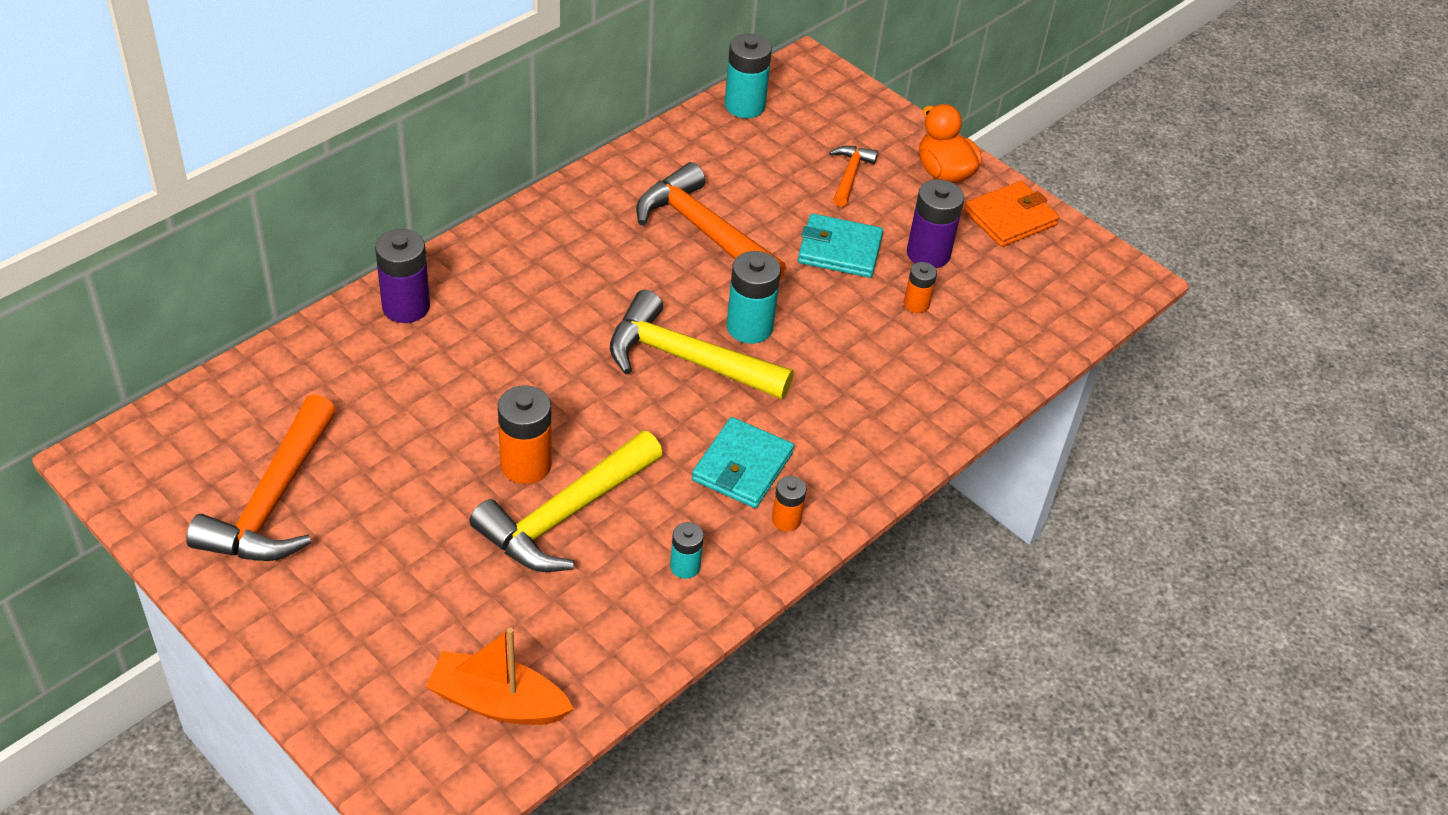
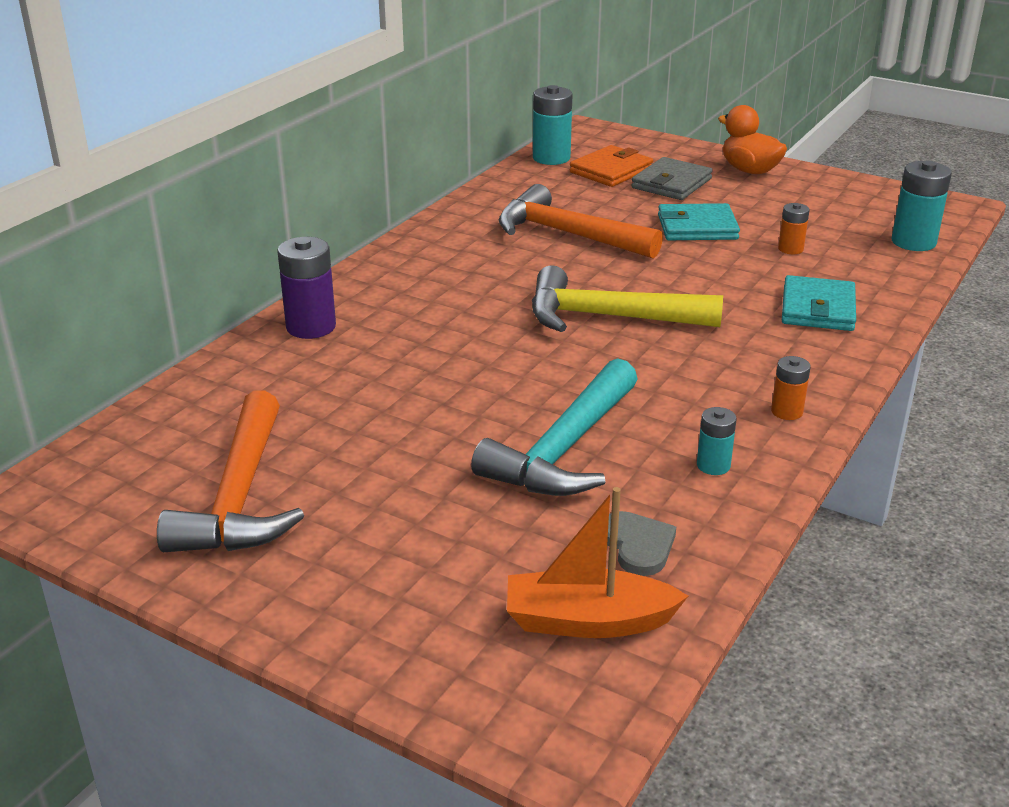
camera: 10 degrees left, 15 degrees down
(526, 465) = (499, 418): orange battery -> none
(565, 516) = (564, 450): yellow hammer -> turquoise hammer
(575, 637) = (637, 545): none -> grey heart
(742, 466) = (716, 381): turquoise wallet -> turquoise wallet (818, 309)
(749, 327) = (653, 287): turquoise battery -> turquoise battery (913, 242)
(850, 175) = (671, 183): orange hammer -> grey wallet
(928, 254) = (775, 218): purple battery -> none
(1010, 218) = (826, 187): orange wallet -> orange wallet (611, 170)

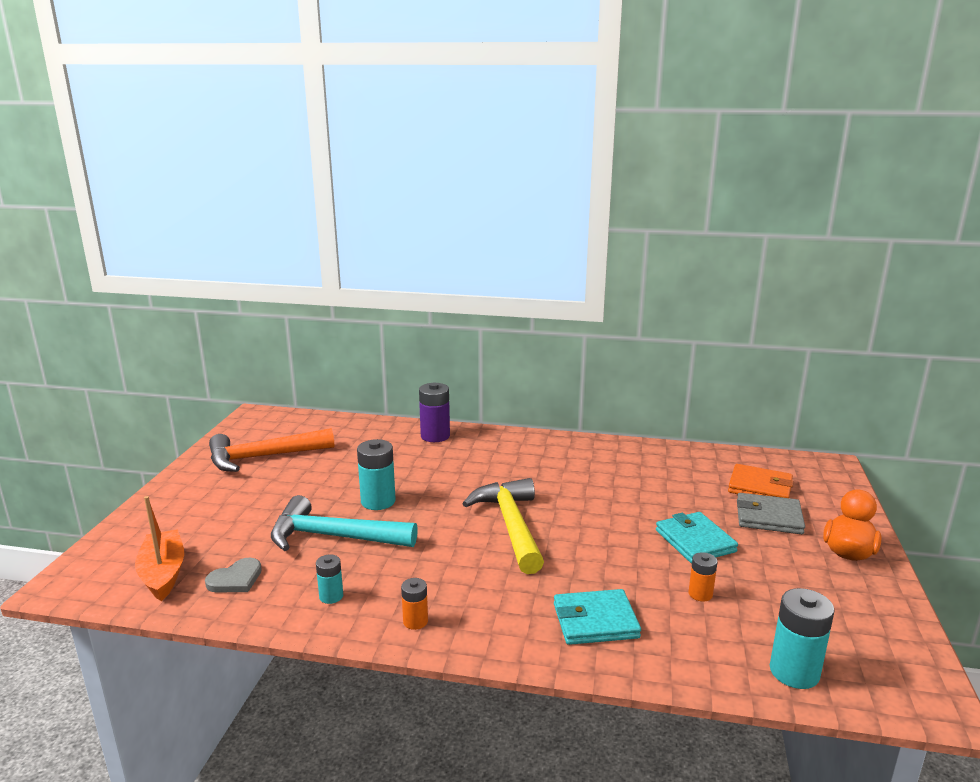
camera: 70 degrees right, 10 degrees down
(551, 158) = (752, 460): turquoise battery -> turquoise battery (378, 501)
(567, 234) = (625, 489): orange hammer -> none

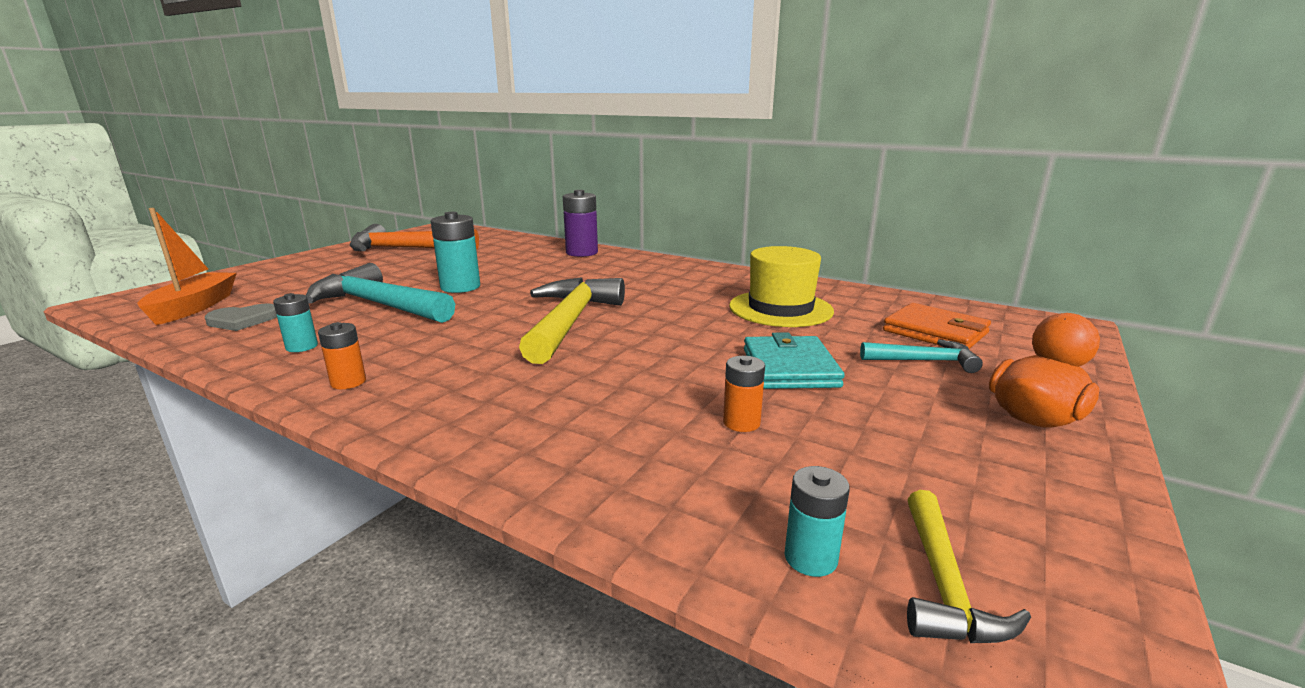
camera: 20 degrees right, 0 degrees up
(595, 621) = (558, 423): turquoise wallet -> none
(648, 481) = (780, 309): none -> yellow hat
(768, 517) = (924, 361): grey wallet -> turquoise hammer
(794, 672) = (810, 558): turquoise battery -> turquoise battery, size x0.57
(856, 669) = (944, 585): none -> yellow hammer

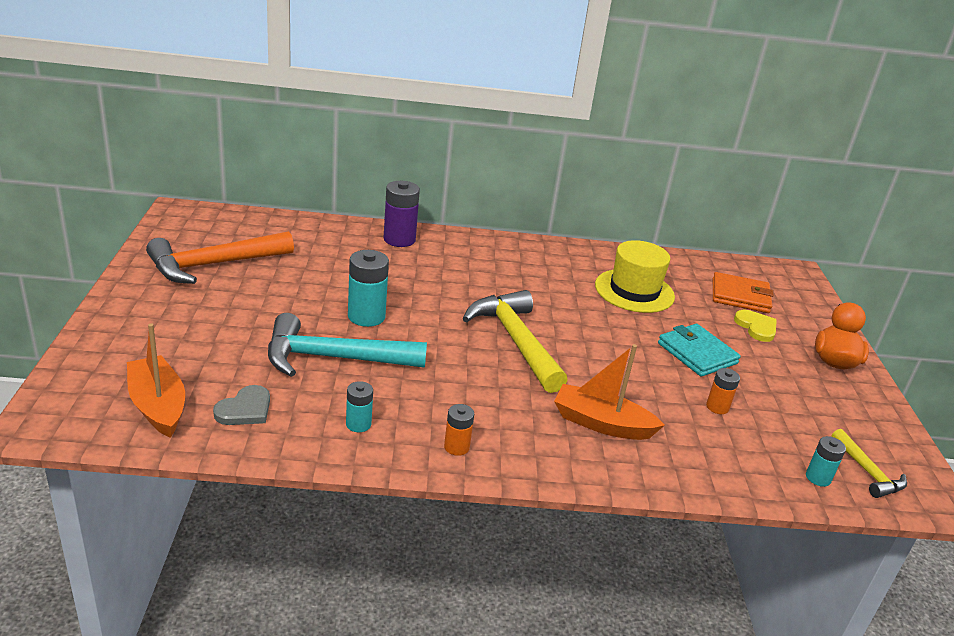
camera: 35 degrees left, 10 degrees up
(545, 401) = (601, 423): none -> orange boat
(924, 361) = (756, 327): turquoise hammer -> yellow heart

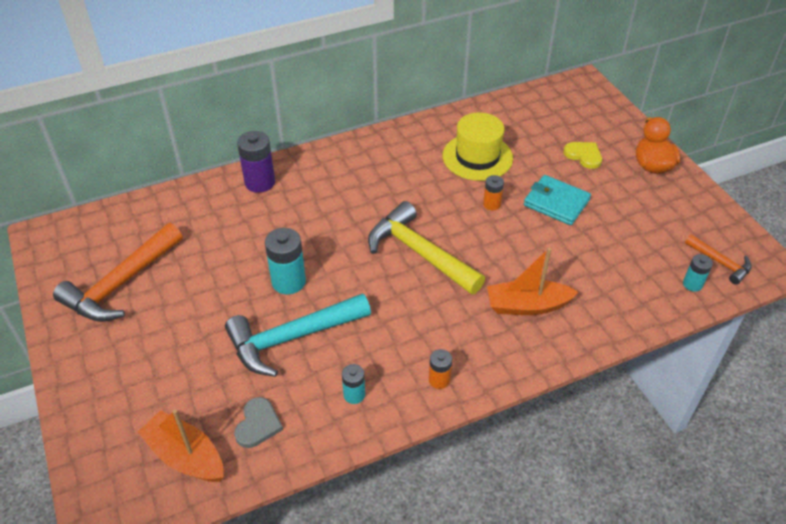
camera: 20 degrees left, 15 degrees up
(717, 407) = (596, 250): orange battery -> orange battery (491, 204)
(740, 296) = (556, 127): orange wallet -> none
(868, 472) = (720, 263): yellow hammer -> orange hammer

